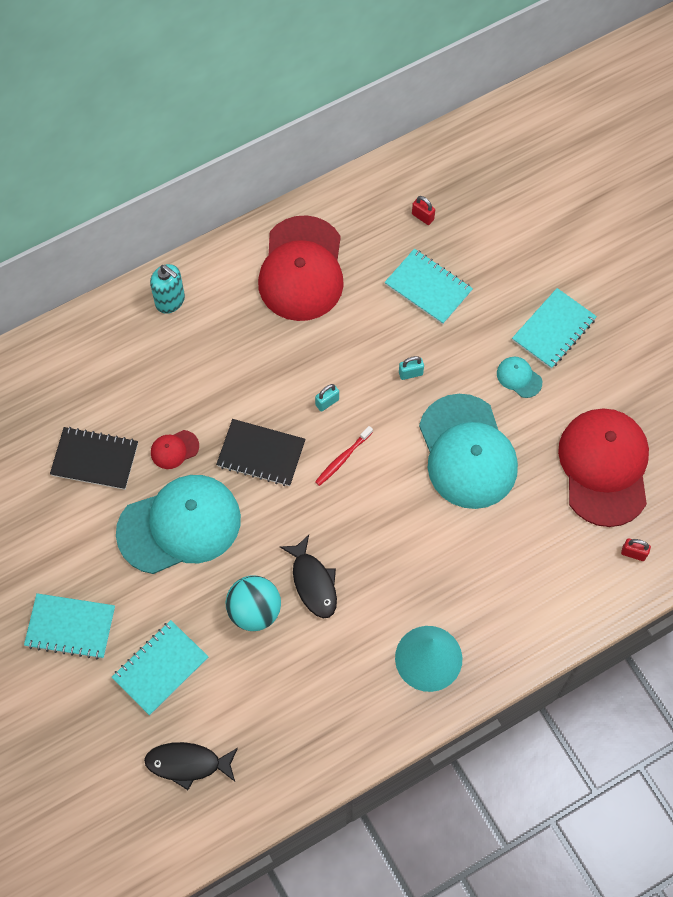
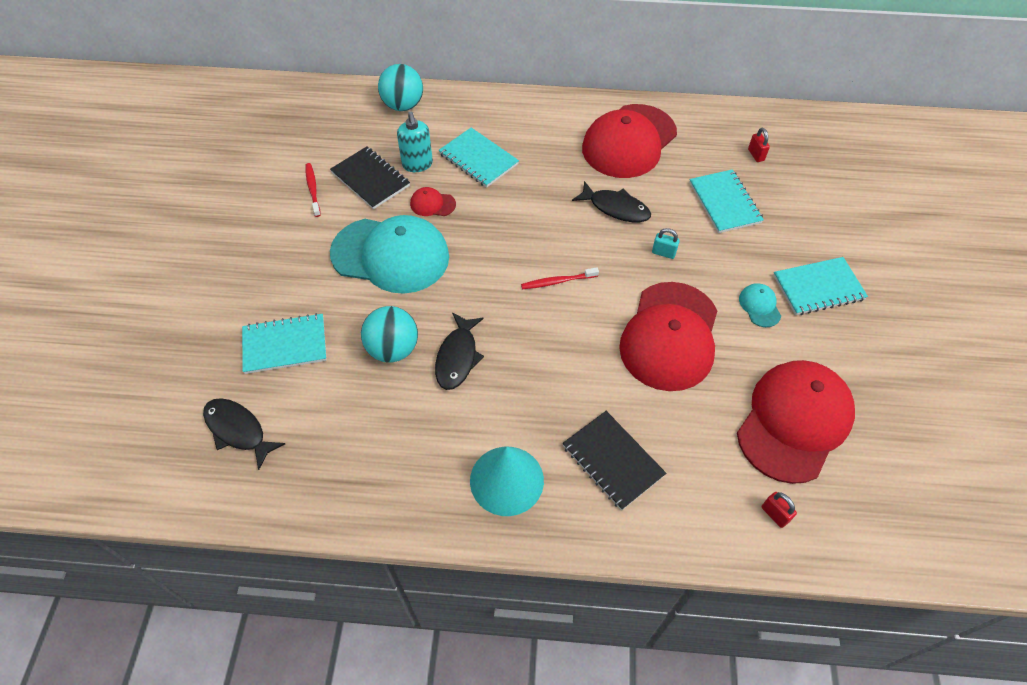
camera: 35 degrees right, 10 degrees down
(49, 504) = (313, 189): none -> red toothbrush
(56, 356) = (403, 105): none -> turquoise ball
(70, 627) = (250, 275): turquoise notebook -> turquoise notebook (478, 159)
(170, 301) = (512, 113): turquoise soap dispenser -> turquoise soap dispenser (417, 164)
(261, 454) = (495, 242): black notebook -> black notebook (613, 460)
(327, 402) = (577, 236): turquoise padlock -> none
(339, 351) = (615, 208): none -> black fish
(467, 452) = (670, 336): turquoise cap -> red cap

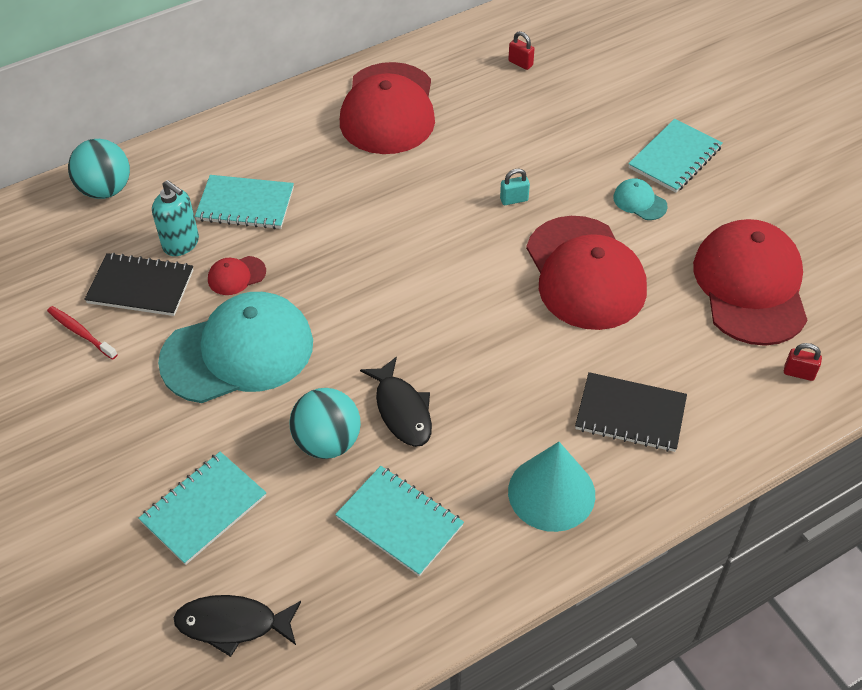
camera: 35 degrees left, 5 degrees down
(558, 281) = (437, 281): red toothbrush -> none
(615, 208) = (431, 181): black fish -> none
(724, 203) = (530, 123): turquoise notebook -> turquoise notebook (399, 522)

